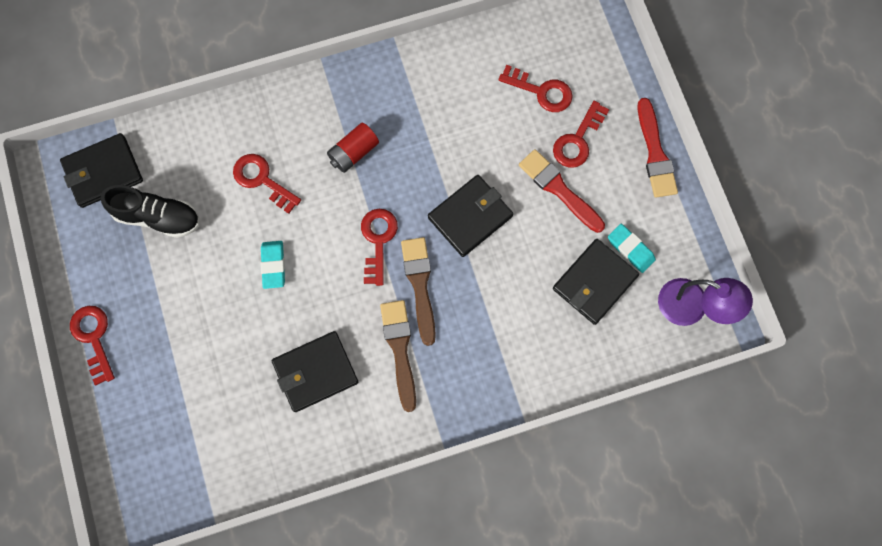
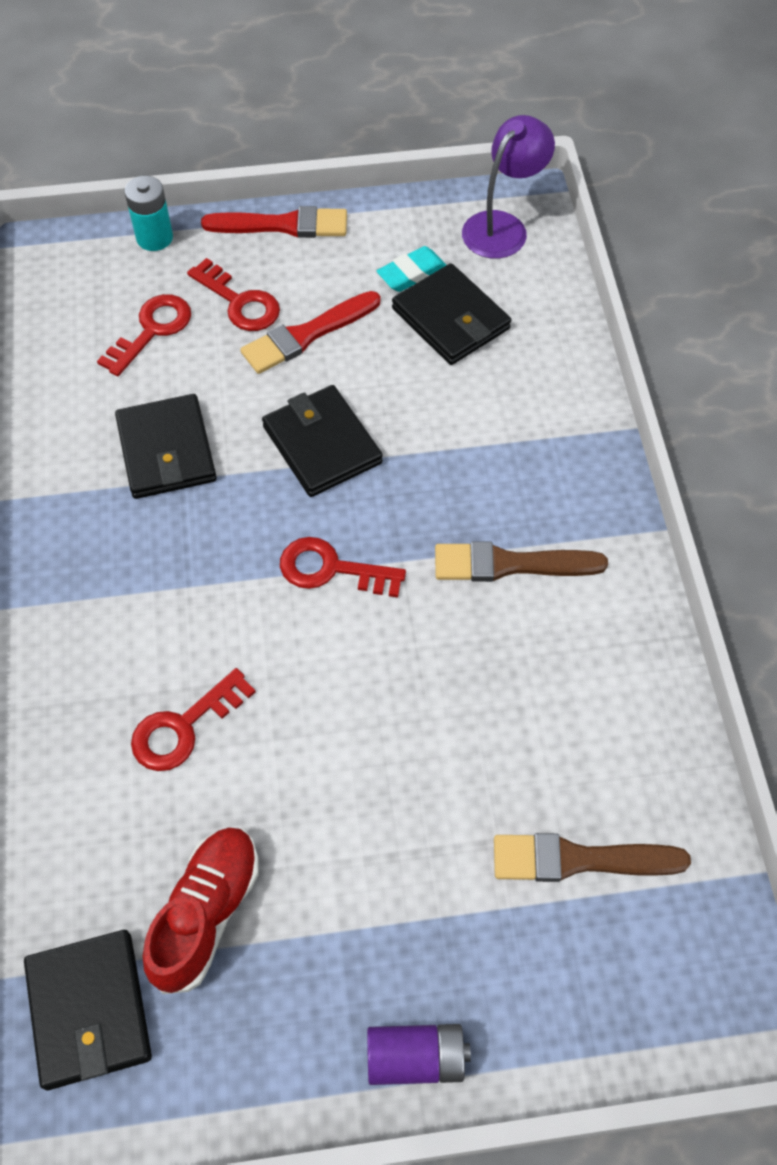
camera: 80 degrees left, 15 degrees down
(94, 338) = (416, 1058): red key -> purple battery
(158, 217) = (206, 913): black shoe -> red shoe
(273, 265) = (340, 727): turquoise eraser -> none
(315, 372) = (529, 686): black wallet -> black wallet (166, 450)
(353, 152) = (175, 583): red battery -> none
(419, 285) = (414, 524): brown brush -> brown brush (579, 860)
(622, 72) = (154, 238): none -> turquoise battery

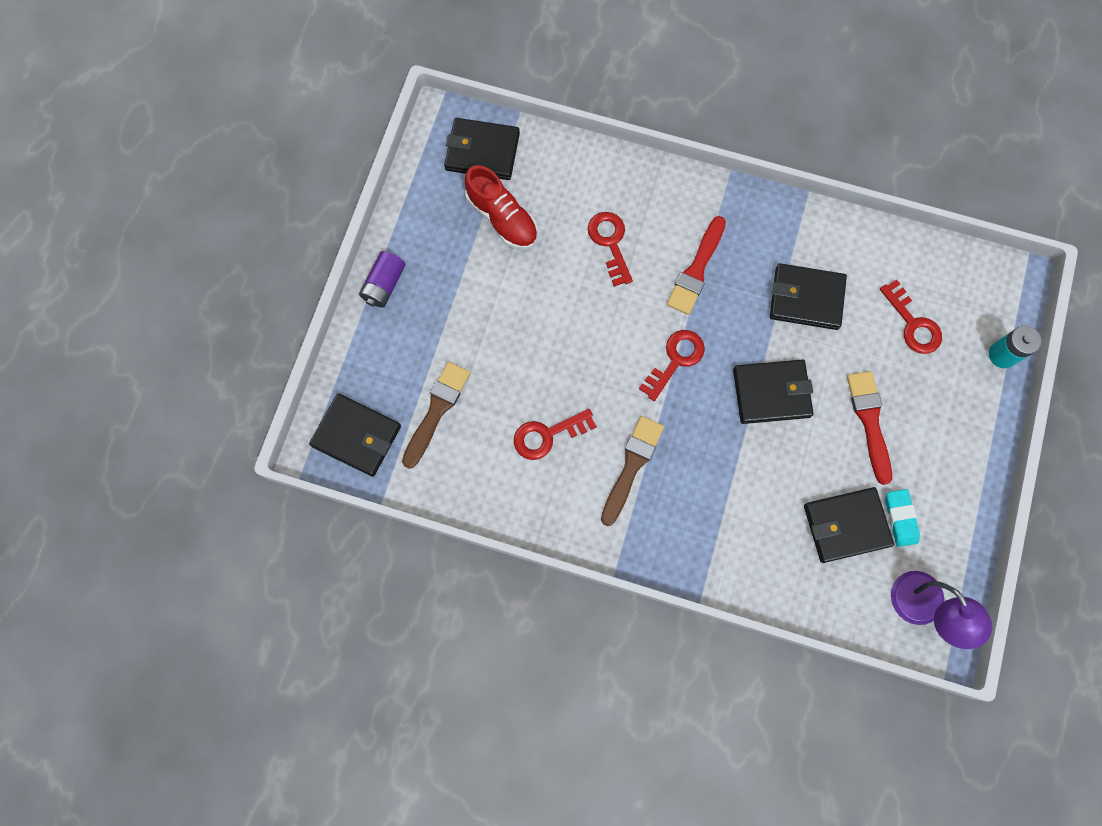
camera: 115 degrees right, 15 degrees up
(239, 302) = (917, 389): red key -> red key (548, 435)
(283, 225) = (983, 448): red brush -> red brush (696, 270)
(688, 965) = (356, 436): none -> black wallet

